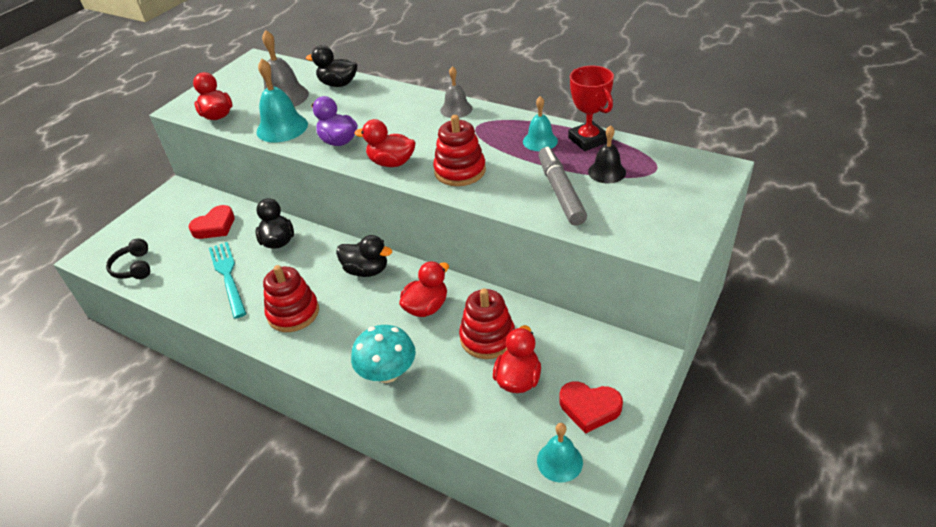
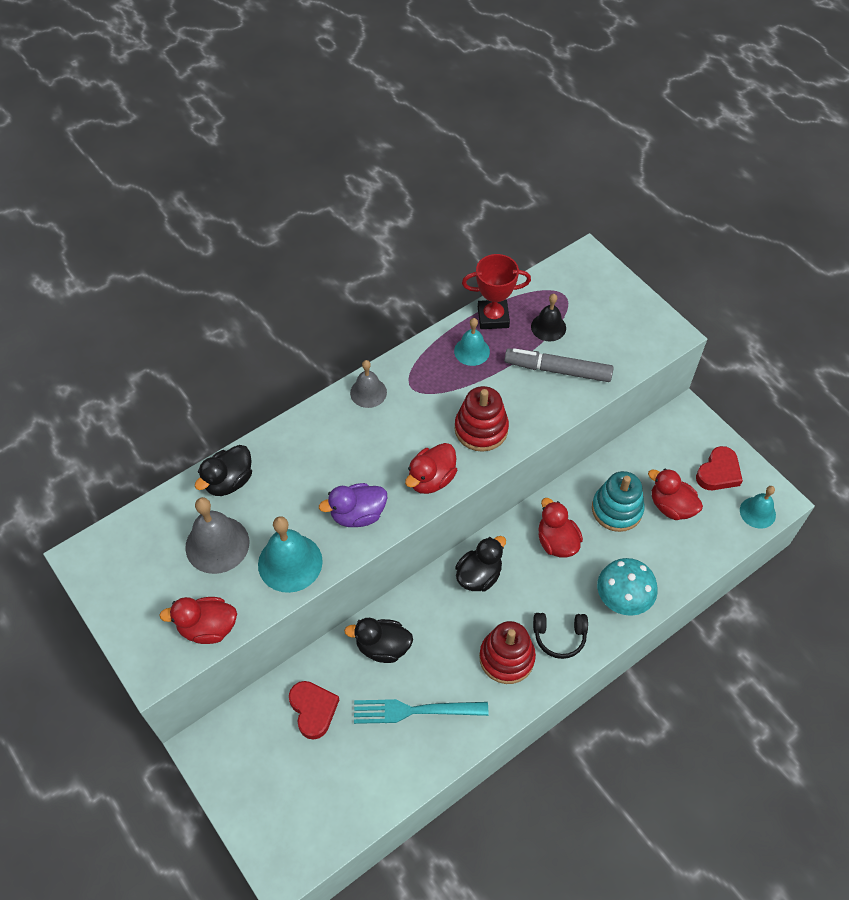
camera: 70 degrees left, 15 degrees up
(134, 267) = (339, 815): black headphones -> black headphones (559, 637)
(487, 338) = (617, 509): red stacking toy -> turquoise stacking toy

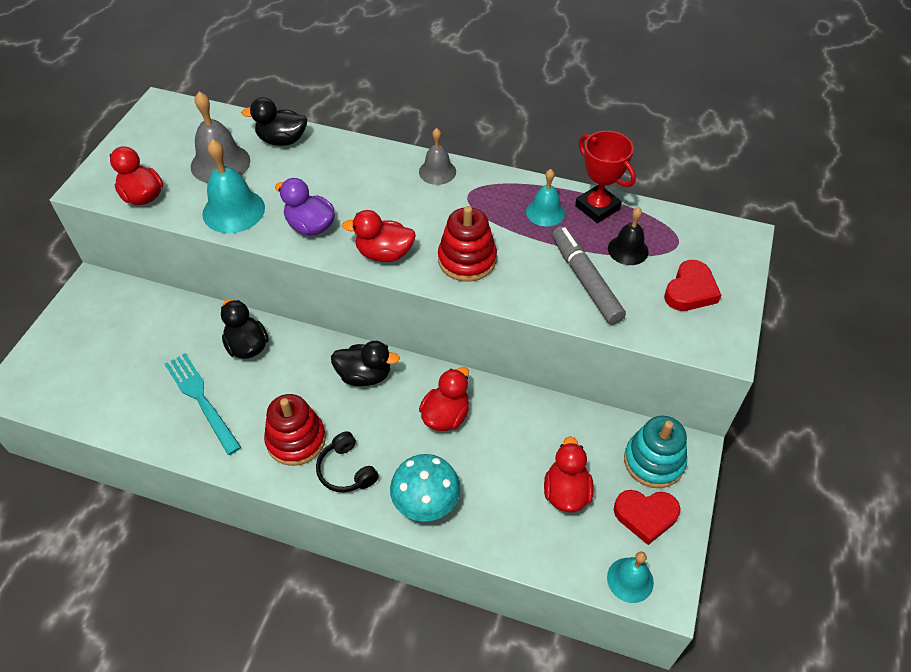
camera: 55 degrees right, 5 degrees down
(313, 710) = (161, 332): red heart -> red heart (690, 290)
(617, 509) = (522, 446): turquoise stacking toy -> turquoise stacking toy (653, 461)

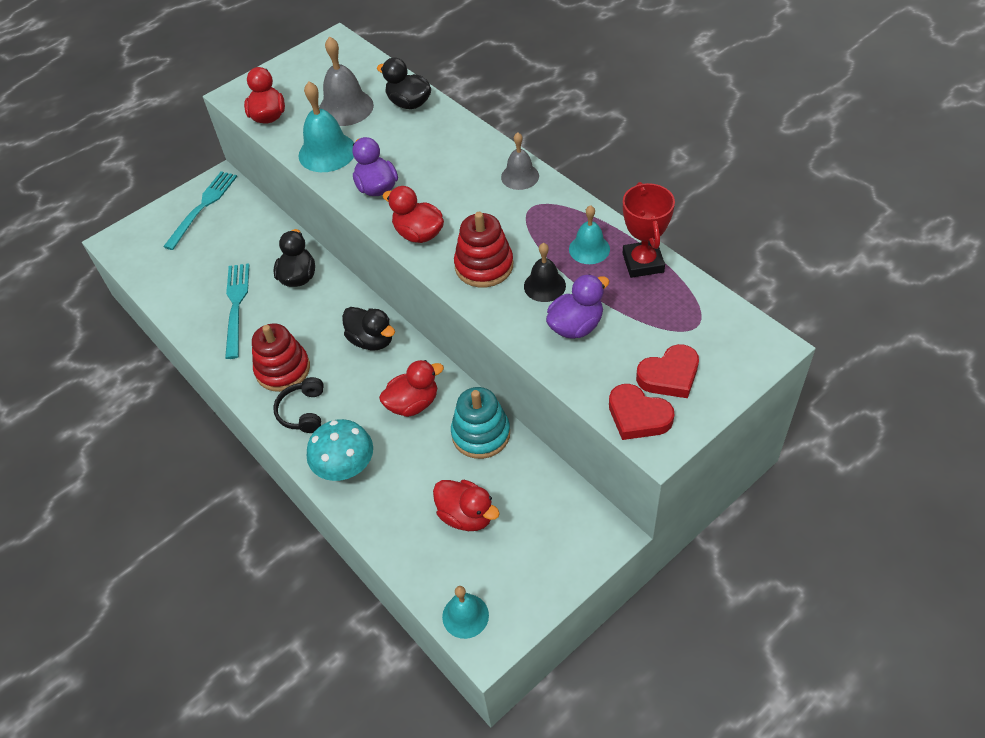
camera: 35 degrees right, 0 degrees up
(91, 317) = (203, 207): none -> turquoise fork
(566, 492) = (466, 515): red duck -> red duck turned 90 degrees clockwise
(585, 280) = (576, 326): grey marker -> purple duck
(628, 250) = (640, 313): black bell -> black bell (544, 286)
(645, 516) = (521, 570): red heart -> red heart (638, 416)
(653, 461) = (566, 528): turquoise stacking toy -> turquoise stacking toy (481, 434)

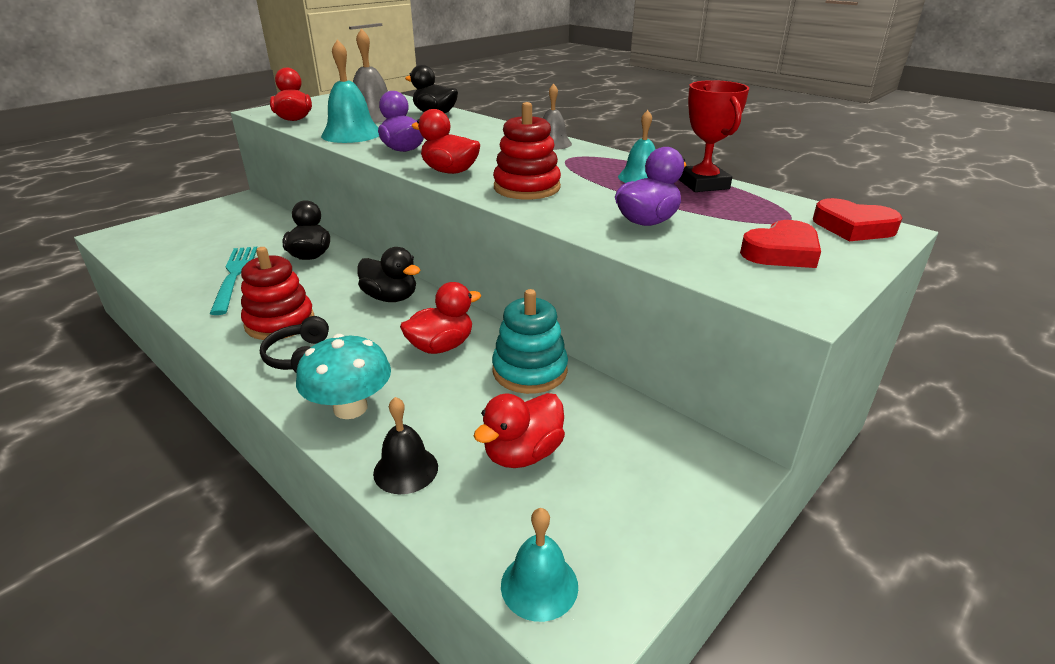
camera: 10 degrees left, 20 degrees down
(203, 207) = (217, 214): turquoise fork -> none
(466, 515) = (523, 453): red duck -> red duck turned 105 degrees clockwise
(544, 286) = (600, 198): black bell -> black bell (406, 469)
(638, 416) = (762, 283): red heart -> red heart (853, 227)

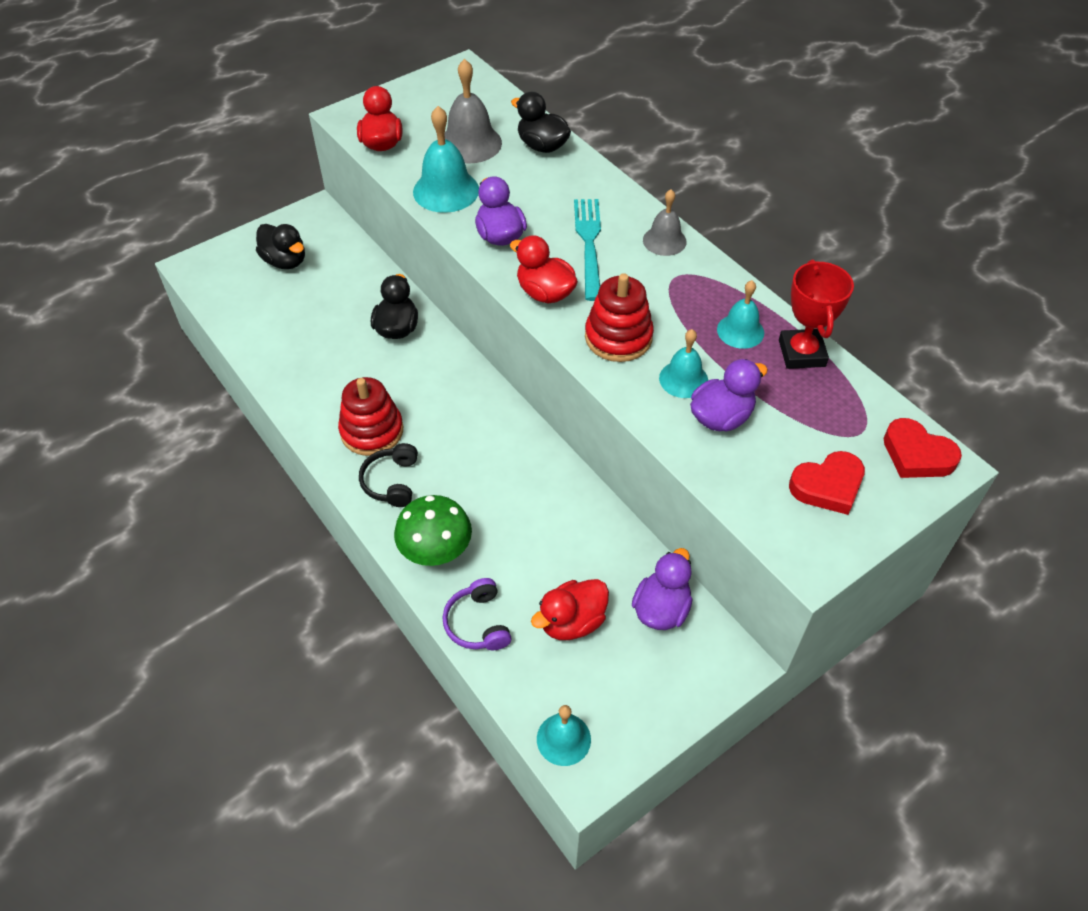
camera: 10 degrees right, 20 degrees up
(235, 276) = (324, 353): turquoise fork -> turquoise fork (589, 244)
(350, 408) = (436, 551): turquoise mushroom -> green mushroom
(390, 298) = (475, 409): black duck -> black duck (285, 261)
(406, 469) = (478, 623): black bell -> purple headphones
(441, 346) = (518, 486): red duck -> none
(530, 371) = (594, 529): turquoise stacking toy -> none
(599, 204) = (683, 379): none -> turquoise bell
(624, 429) = (661, 609): none -> purple duck

